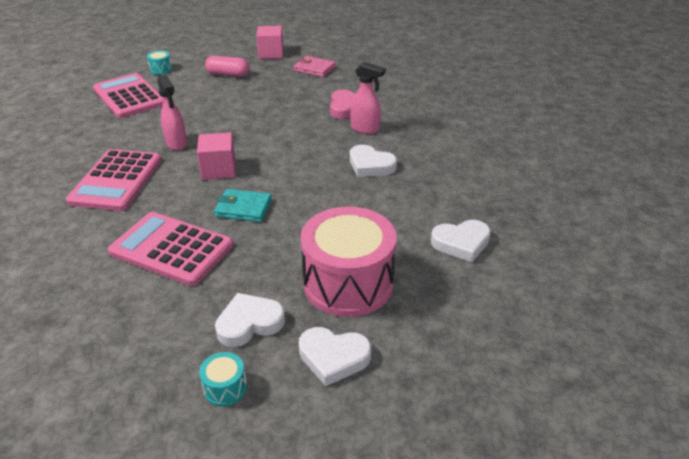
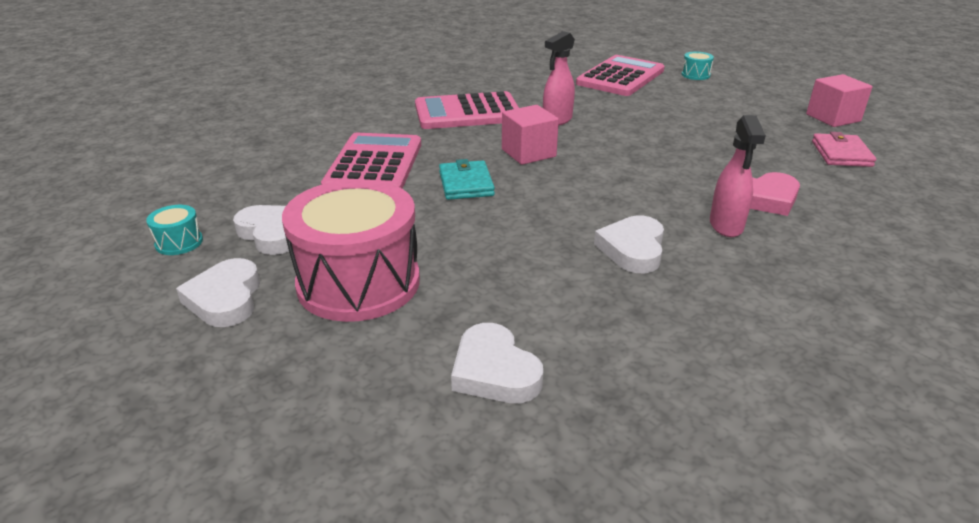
camera: 70 degrees right, 5 degrees down
(228, 74) = (737, 108): pink capsule -> none

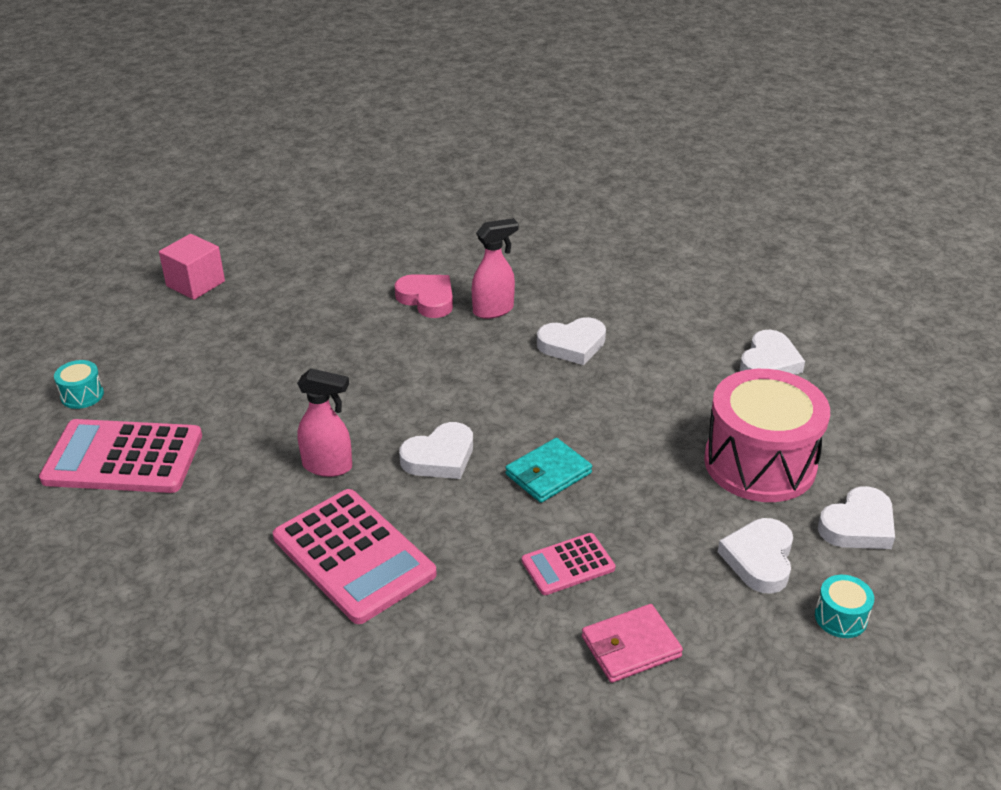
camera: 120 degrees left, 5 degrees up
(374, 165) = (568, 564): pink calculator -> pink calculator, size x0.53
(528, 153) = (440, 457): pink cube -> white heart
(841, 154) = (295, 272): pink wallet -> pink wallet (631, 647)

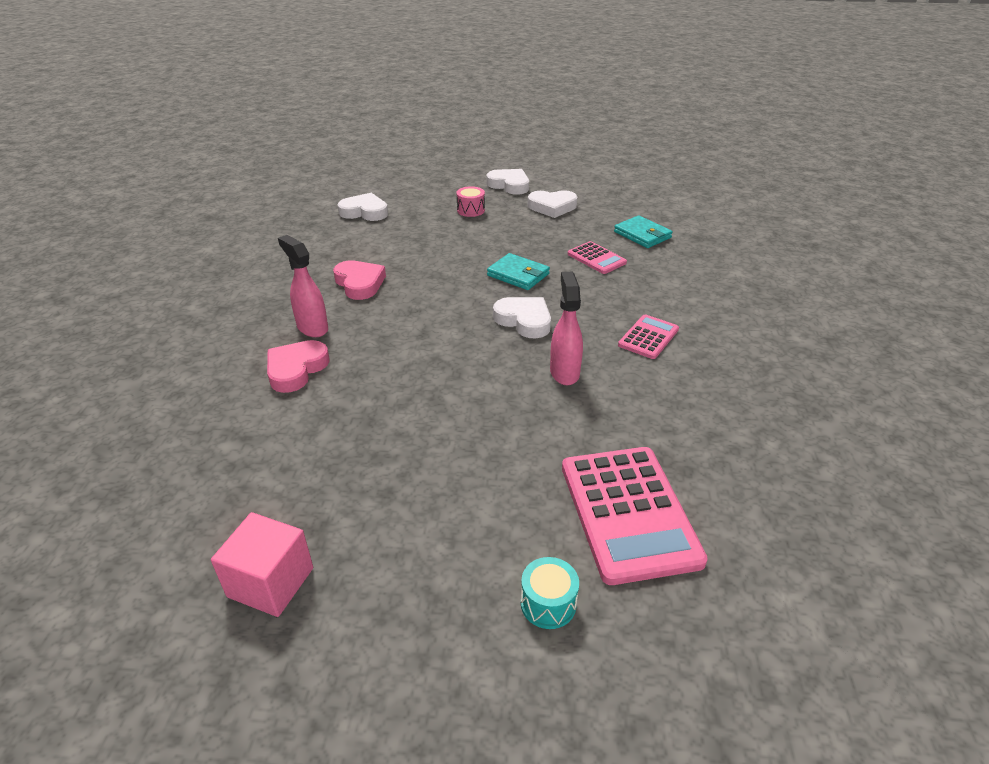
camera: 105 degrees left, 0 degrees up
(353, 556) = (648, 337): pink calculator -> pink calculator, size x0.53
(572, 345) = (359, 283): white heart -> pink heart
(631, 647) = (642, 235): pink wallet -> turquoise wallet
(759, 463) = (471, 210): pink drum -> pink drum, size x0.40
(840, 617) = (579, 188): turquoise drum -> none

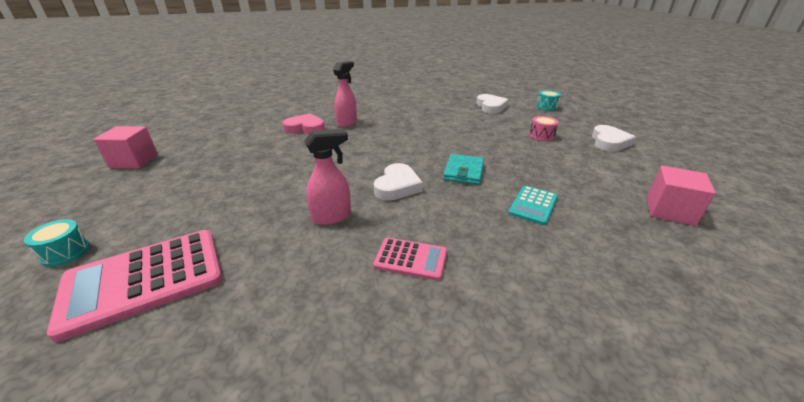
camera: 70 degrees right, 5 degrees down
(359, 283) = (403, 124): pink heart -> none
(399, 182) = (546, 107): none -> turquoise drum
(552, 207) = (600, 167): white heart -> none
(596, 258) = (533, 205): pink calculator -> turquoise calculator
(630, 208) = (669, 211): none -> pink cube
(642, 235) = (620, 227): turquoise wallet -> none

